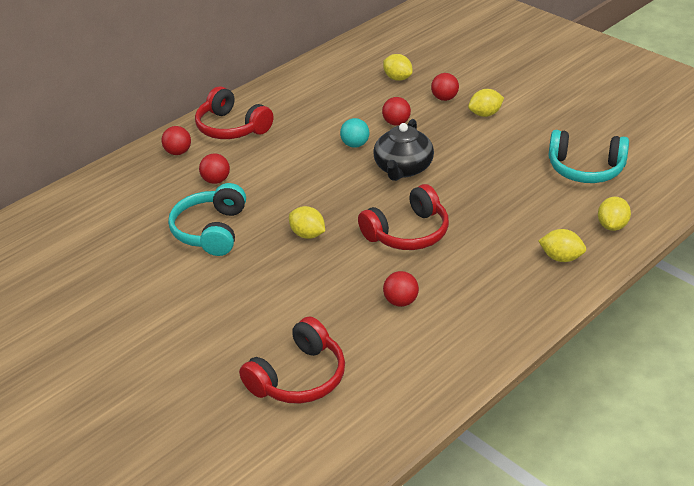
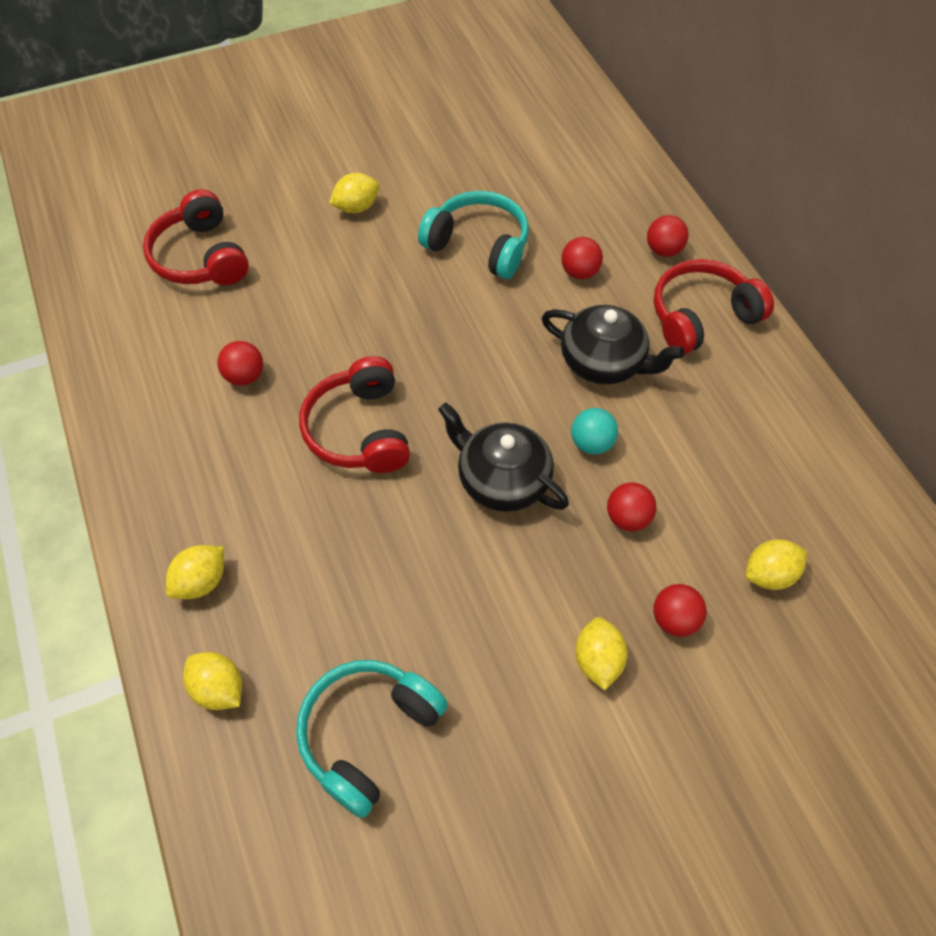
camera: 110 degrees right, 20 degrees up
(290, 154) = (604, 362): none -> black teapot
(307, 234) = (418, 329): yellow lemon -> yellow lemon (356, 207)

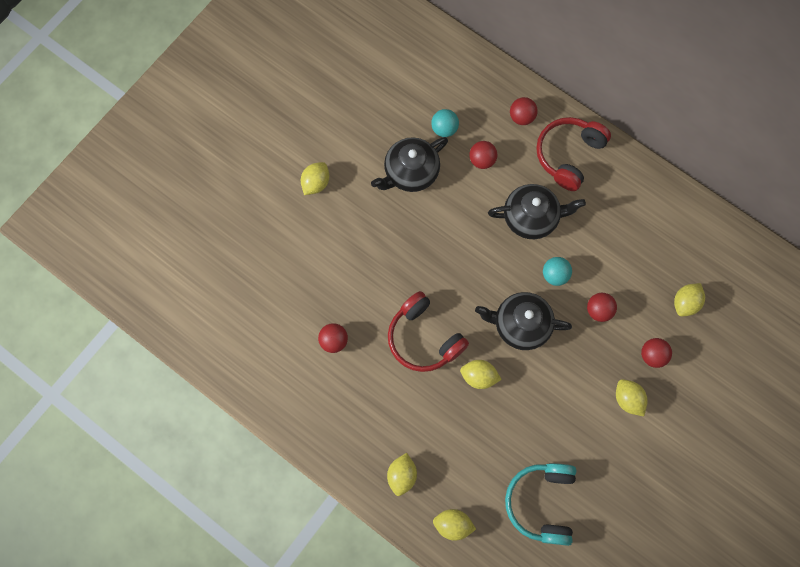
camera: 30 degrees left, 15 degrees up
(200, 257) = (244, 274): red headphones -> none
(399, 513) = (479, 376): none -> yellow lemon
(479, 245) = (410, 172): turquoise headphones -> black teapot
(554, 220) = (444, 129): none -> turquoise ball

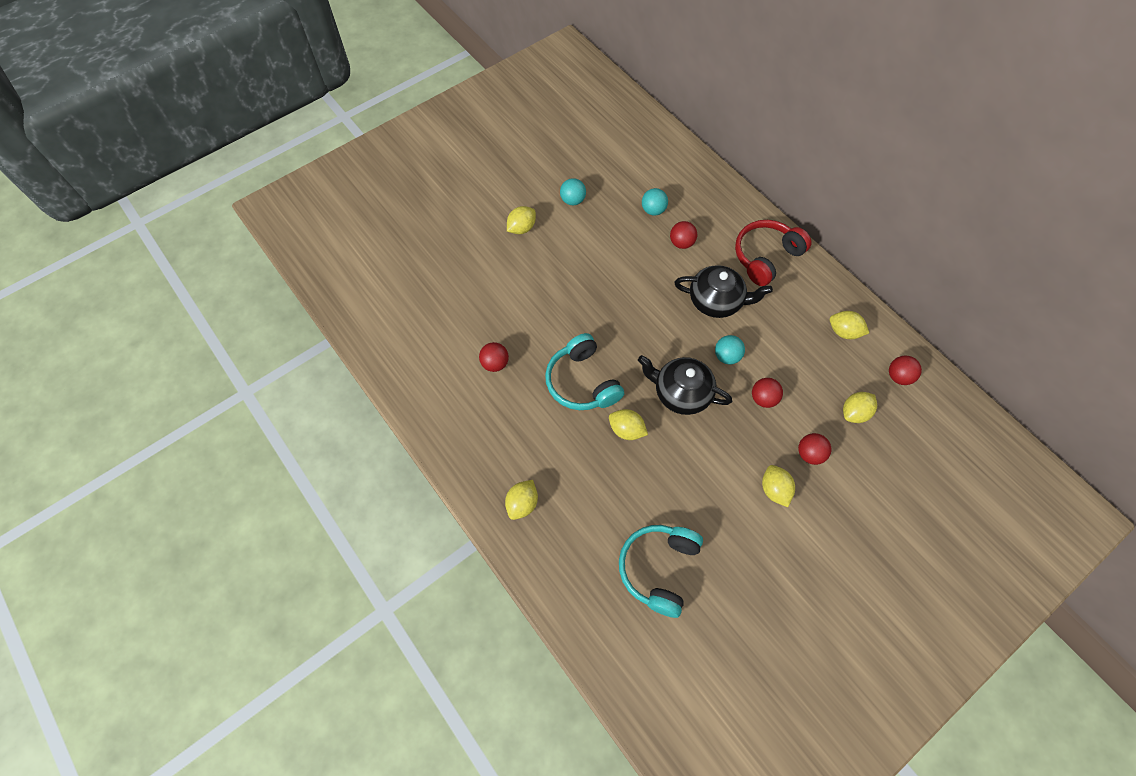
camera: 15 degrees right, 10 degrees down
(359, 137) = (572, 200): none -> turquoise ball
(410, 172) = (611, 238): black teapot -> none
(424, 338) = (582, 382): red headphones -> turquoise headphones
(453, 524) = (560, 566): yellow lemon -> yellow lemon (844, 332)
(521, 117) = (728, 216): red ball -> red ball (898, 376)

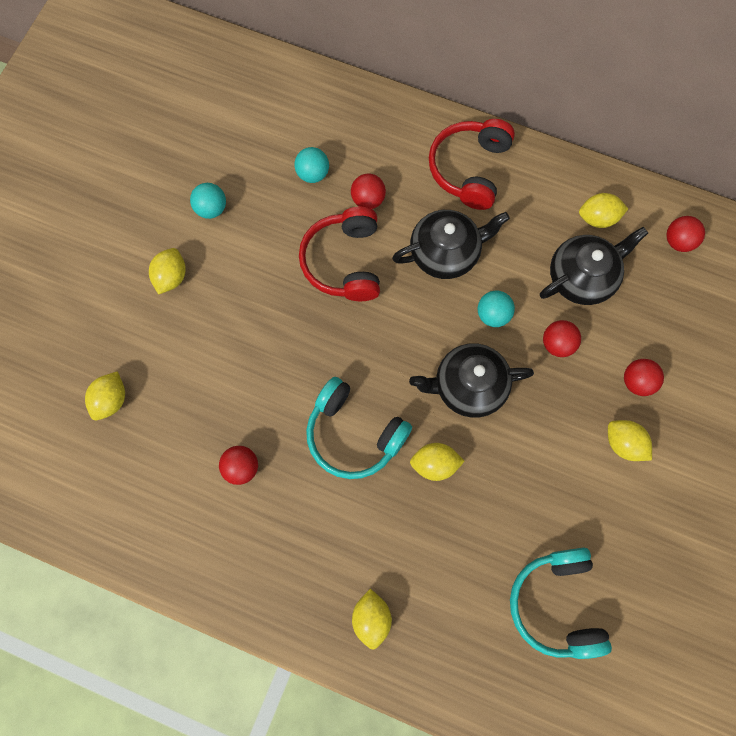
camera: 30 degrees left, 10 degrees up
(641, 273) = (344, 262): none -> red headphones
(809, 364) = (582, 277): none -> black teapot
(854, 413) = (656, 308): yellow lemon -> yellow lemon (111, 400)

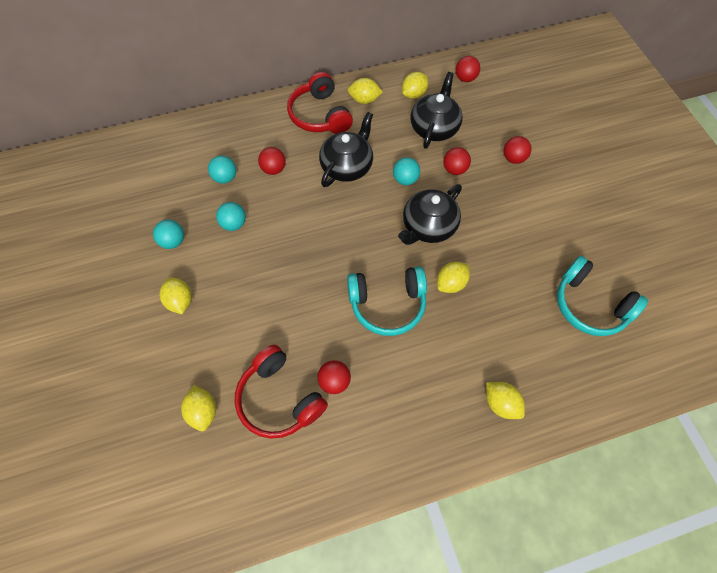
camera: 40 degrees left, 10 degrees down
(280, 233) = (234, 224): none -> turquoise ball
(344, 262) = (290, 212): red headphones -> red headphones (279, 398)
(623, 443) = (538, 194): yellow lemon -> yellow lemon (364, 100)

